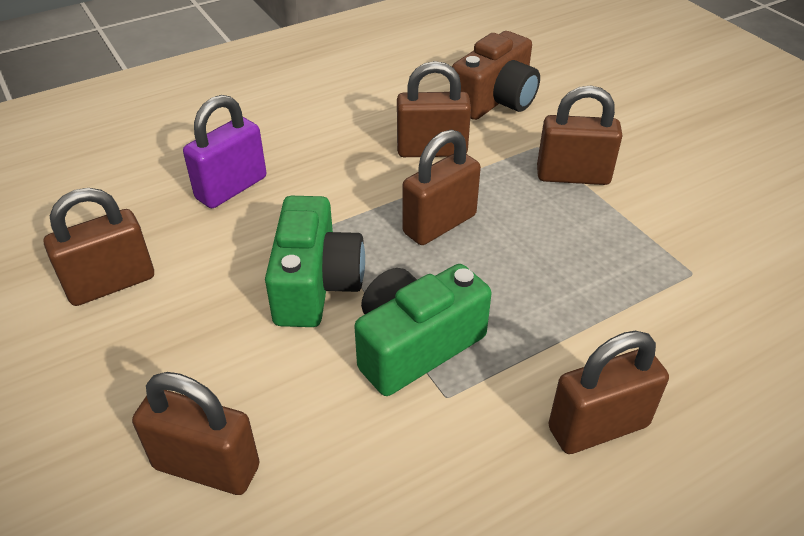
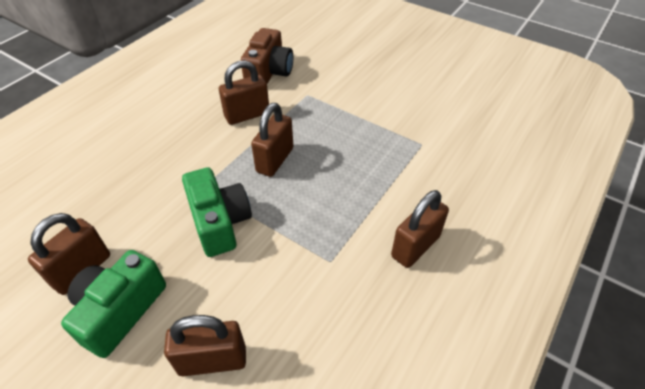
camera: 25 degrees left, 5 degrees up
(231, 188) = (131, 178): purple padlock -> none
(415, 345) = (298, 238): green camera -> green camera (120, 310)
(573, 176) = (335, 107): brown padlock -> none

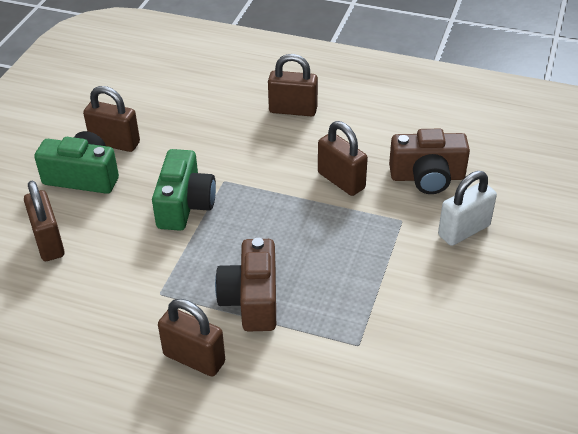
camera: 75 degrees right, 5 degrees down
(220, 222) = (185, 205): green camera -> green camera turned 45 degrees counterclockwise
(275, 160) = (280, 221): brown padlock -> brown padlock (293, 110)
(330, 70) = (464, 230): none -> white padlock
(359, 195) = (251, 300): none -> brown camera

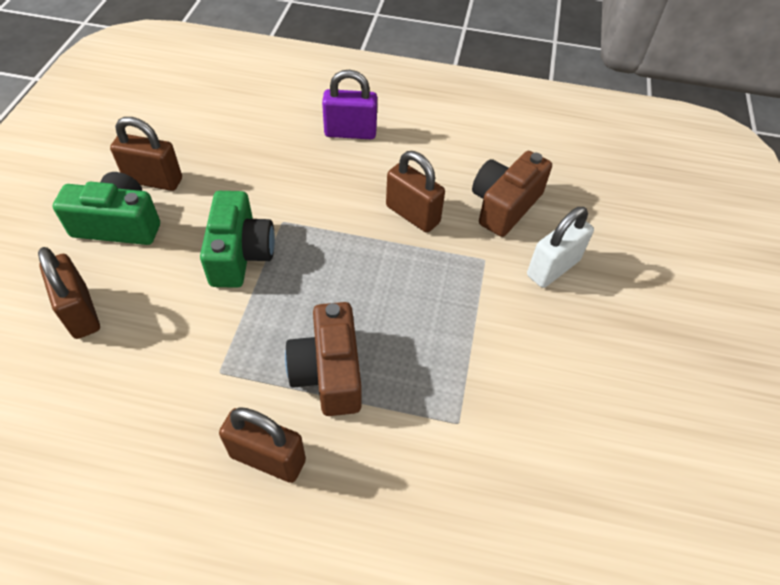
camera: 10 degrees left, 10 degrees up
(293, 110) = (350, 132): brown padlock -> purple padlock
(427, 177) = (504, 205): brown camera -> brown camera turned 135 degrees clockwise

